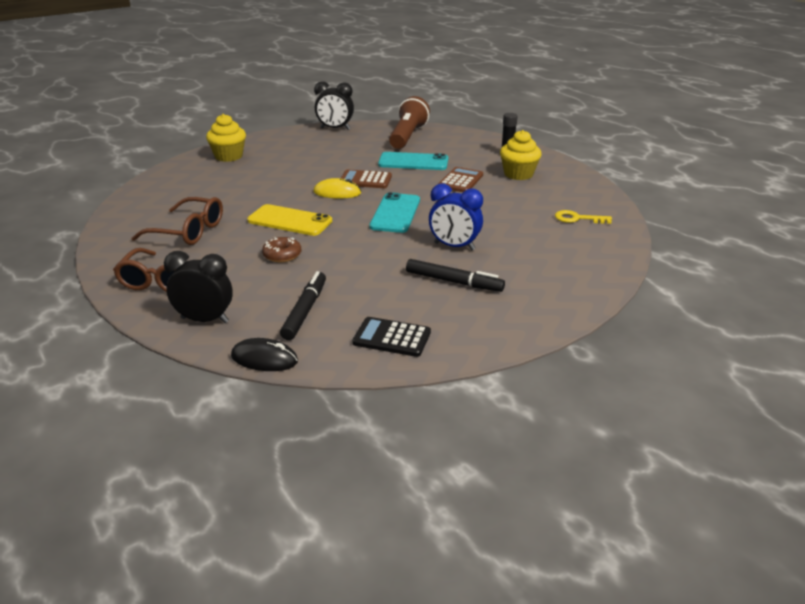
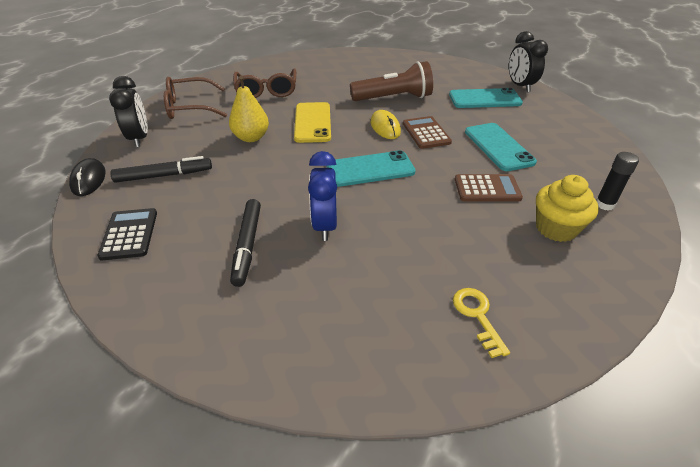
camera: 65 degrees right, 10 degrees up
(229, 156) = (404, 64): yellow cupcake -> none
(282, 255) = (251, 137): brown donut -> yellow pear
(339, 146) = (485, 99): none -> turquoise phone
(407, 136) = (558, 126): brown flashlight -> brown flashlight (393, 98)

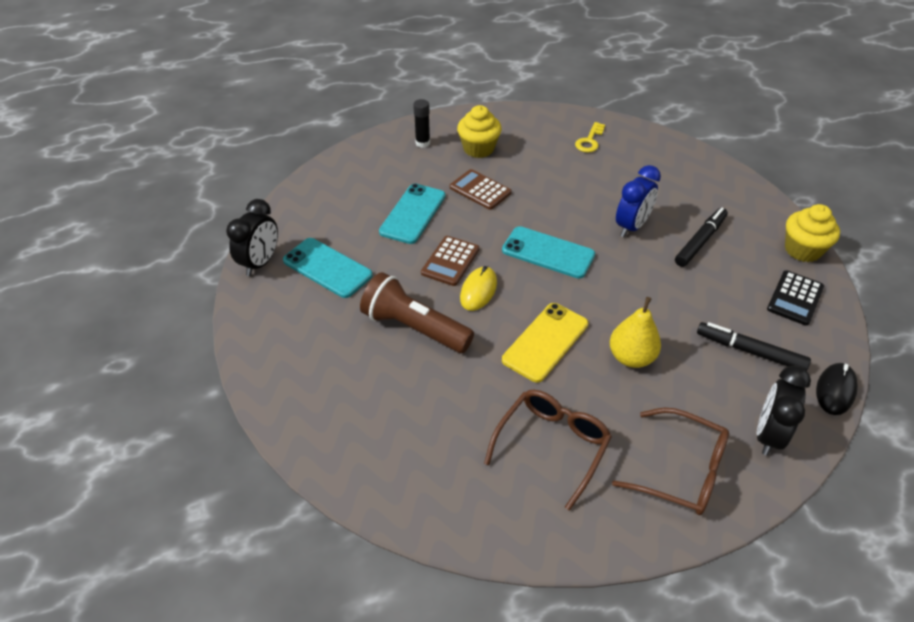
camera: 140 degrees left, 5 degrees up
(125, 295) = (802, 250): none -> yellow cupcake

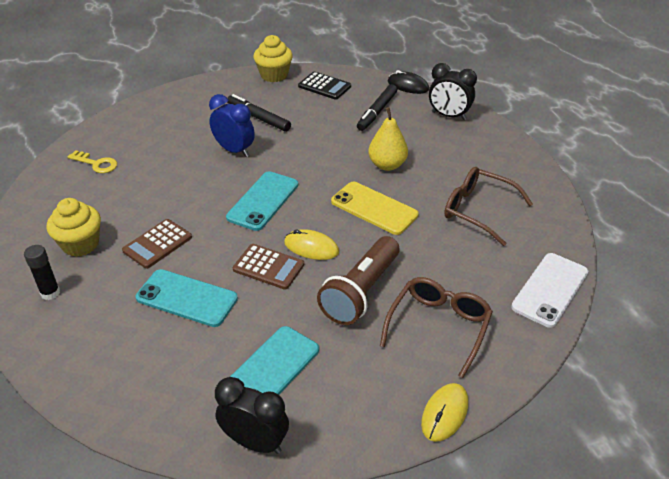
camera: 90 degrees left, 5 degrees down
(259, 383) = (444, 413): none -> yellow mouse
(409, 503) = (550, 289): none -> white phone
(681, 470) = (485, 153): brown glasses -> brown glasses (438, 327)

